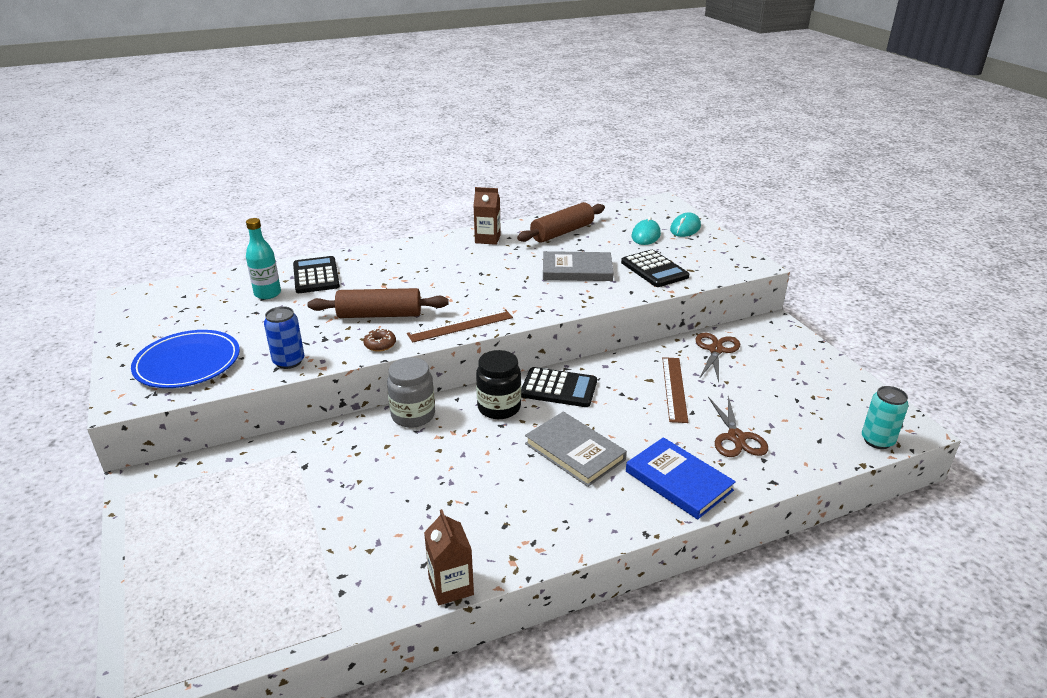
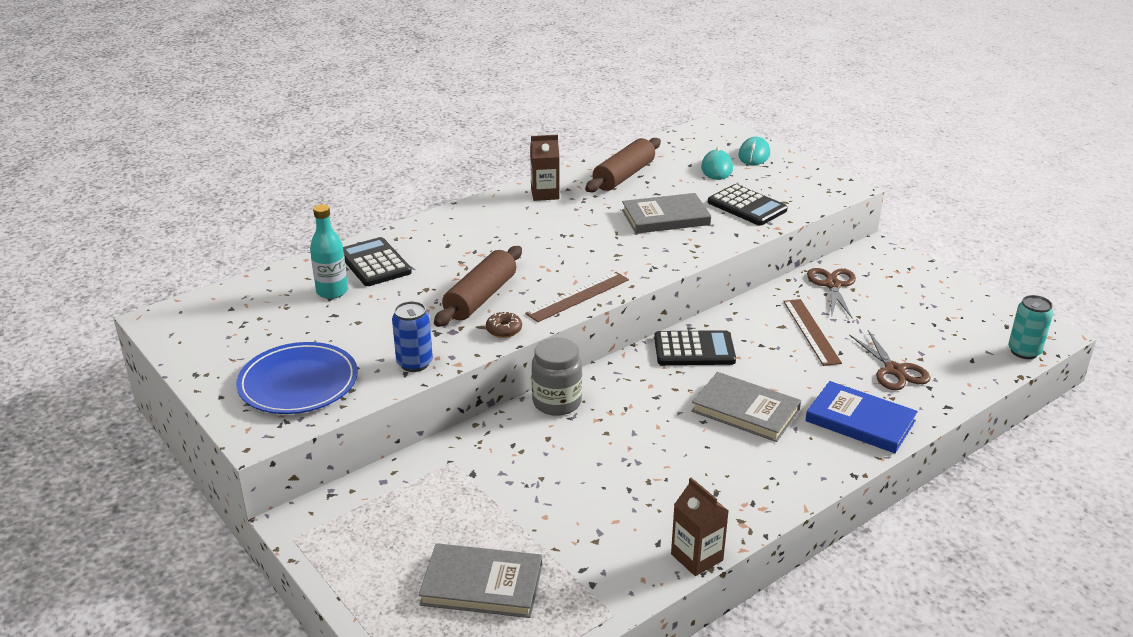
camera: 15 degrees left, 0 degrees up
(246, 571) = (482, 585): none -> grey book
(379, 315) = (480, 297): brown rolling pin -> brown rolling pin turned 45 degrees counterclockwise
(499, 407) = (643, 379): black jar -> none

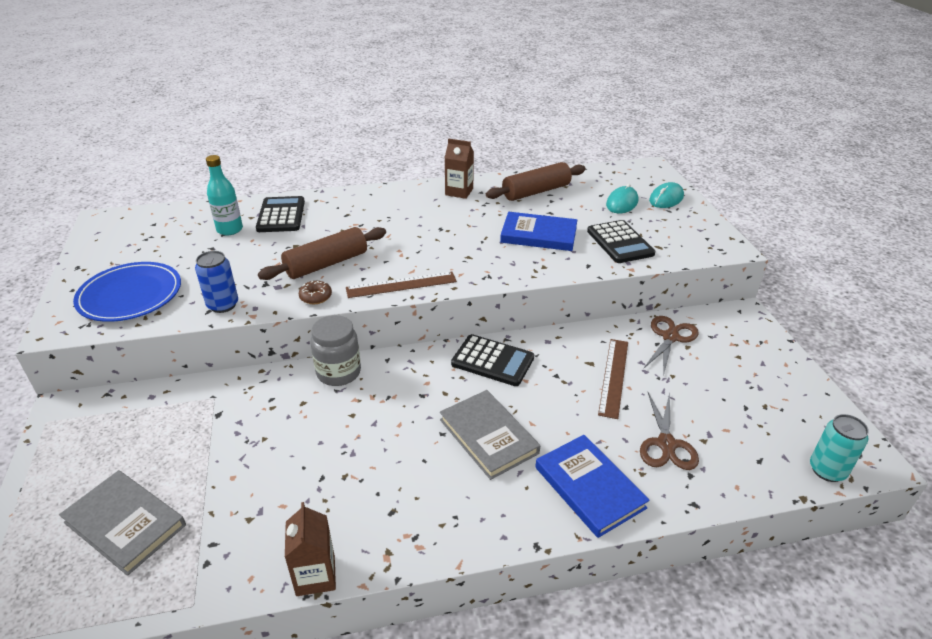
camera: 25 degrees right, 5 degrees up
(665, 217) = (538, 235): grey book -> blue book

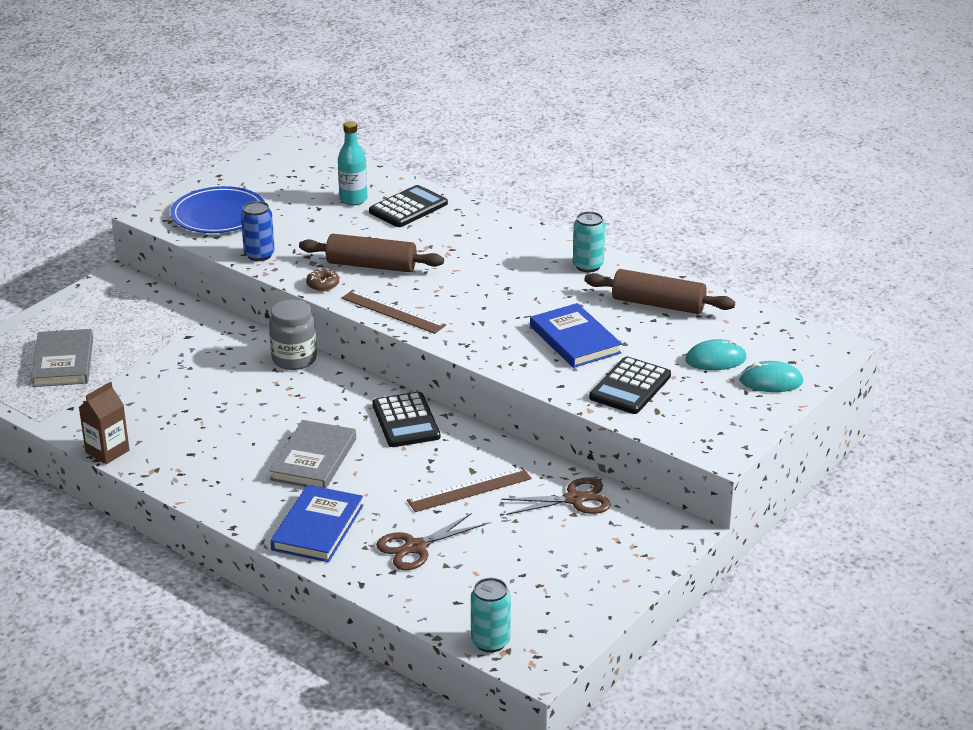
camera: 50 degrees right, 5 degrees down
(459, 192) = (588, 266): brown carton -> turquoise can

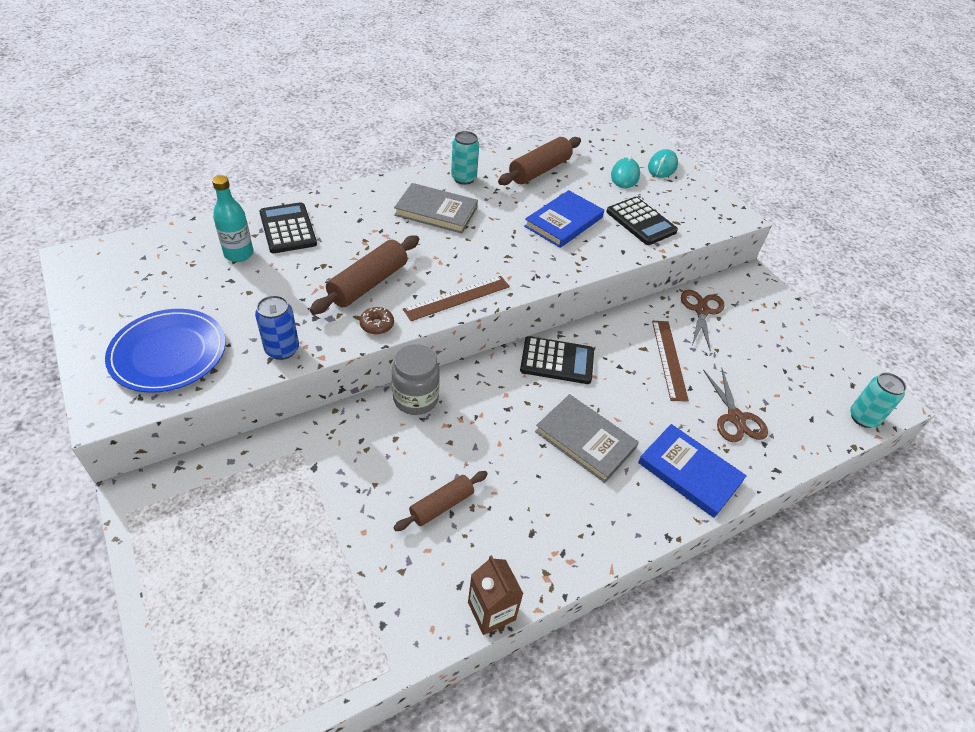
camera: 70 degrees left, 15 degrees up
(63, 362) = (278, 605): grey book -> grey book (436, 211)
(190, 403) = (441, 505): none -> brown rolling pin
(575, 340) = (563, 222): blue book -> blue book turned 45 degrees counterclockwise

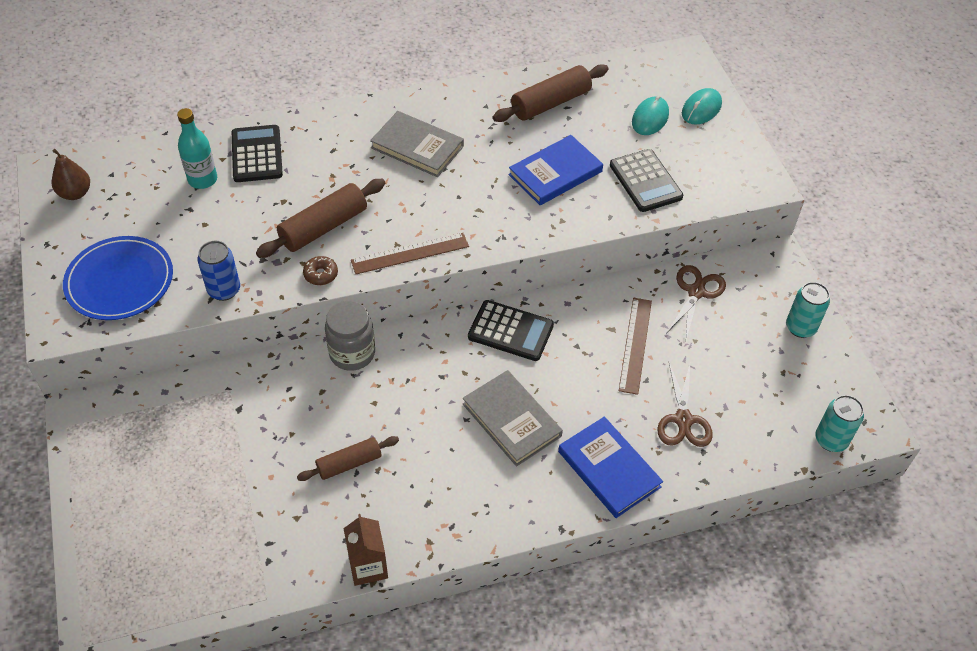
camera: 15 degrees right, 5 degrees up
(107, 277) = (75, 193): none -> brown pear
(463, 178) = (460, 107): turquoise can -> turquoise can (800, 327)

